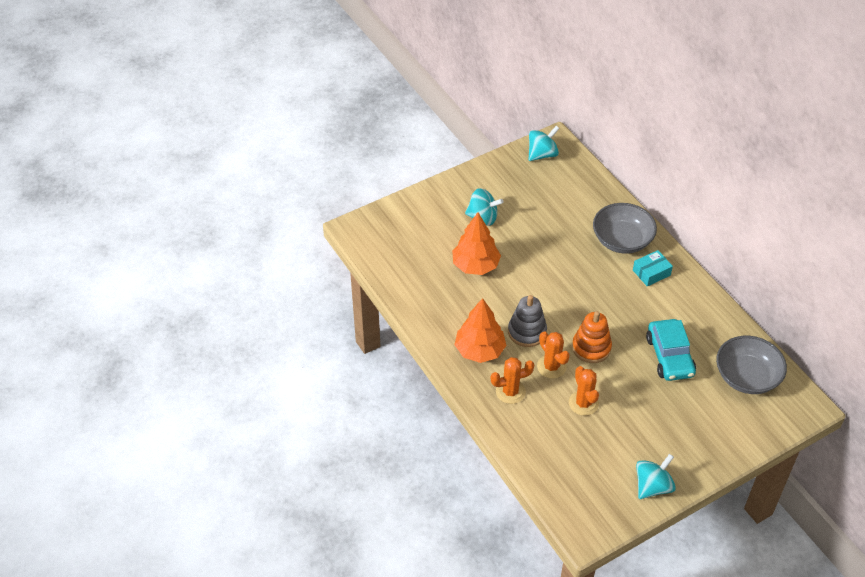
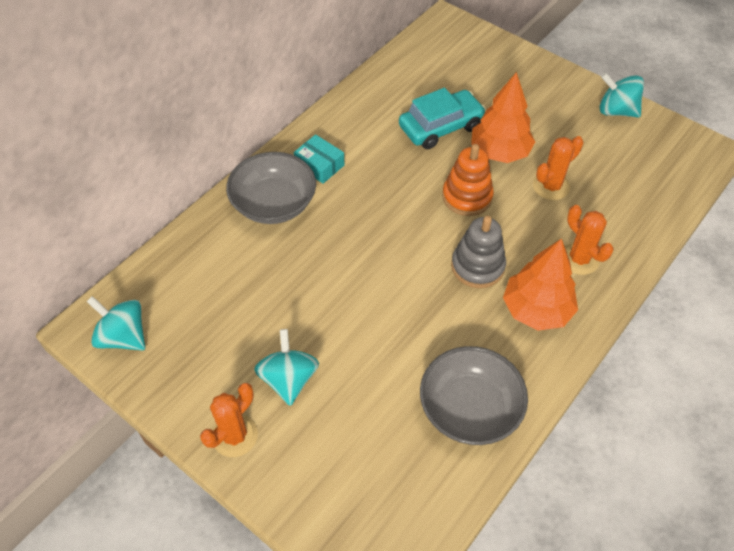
camera: 110 degrees left, 5 degrees up
(475, 265) = (390, 359): orange tree -> orange tree (499, 152)
(551, 366) = (517, 228): orange cactus -> orange cactus (235, 435)
(747, 377) = (434, 65): grey bowl -> grey bowl (469, 408)

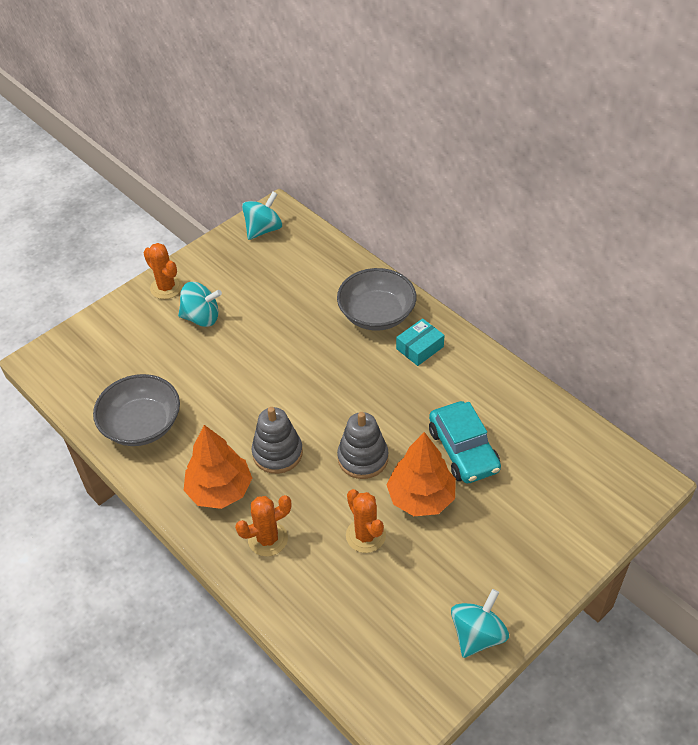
camera: 100 degrees right, 5 degrees down
(467, 197) = (363, 458): orange stacking toy -> grey stacking toy

